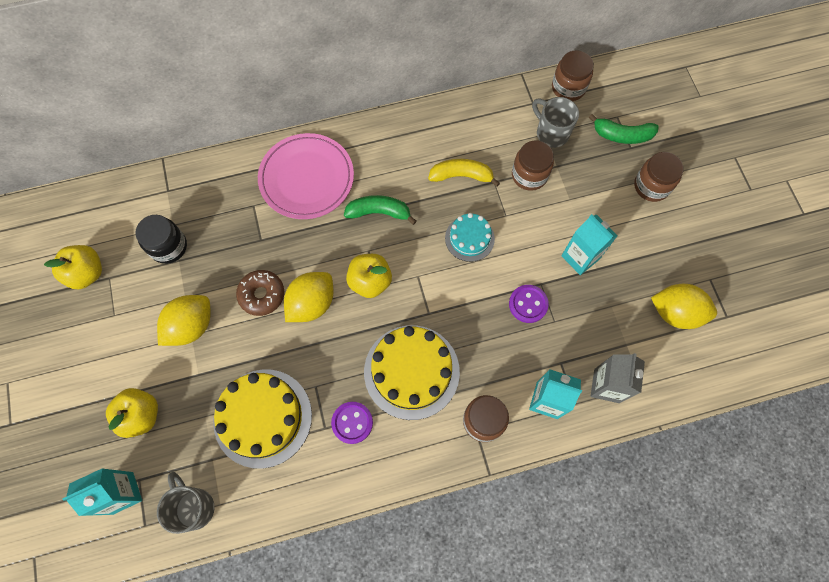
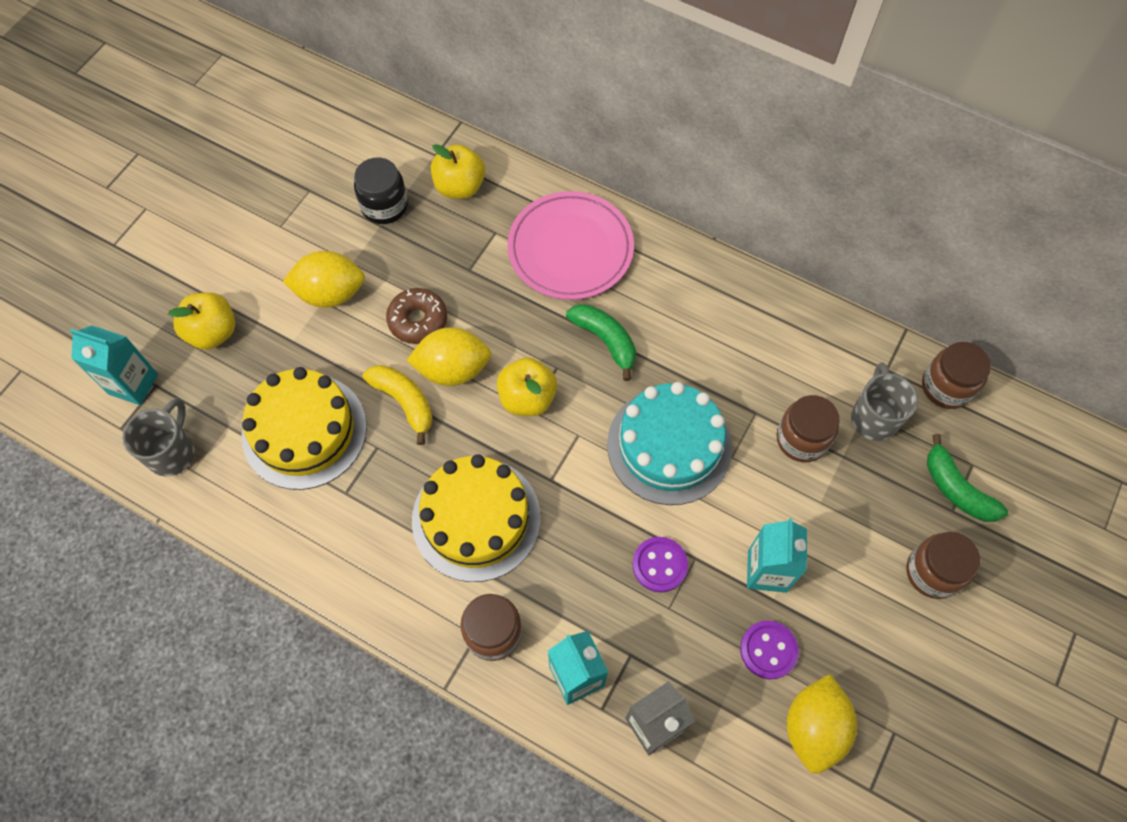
camera: 45 degrees right, 5 degrees down
(87, 273) = (296, 170): yellow apple -> yellow apple (460, 187)
(352, 423) = (374, 512): purple button -> purple button (768, 650)
(461, 175) = (727, 377): yellow banana -> yellow banana (404, 402)
(469, 238) = (669, 445): turquoise cake -> turquoise cake, size x1.80
(675, 312) = (813, 727): yellow lemon -> yellow lemon turned 45 degrees clockwise

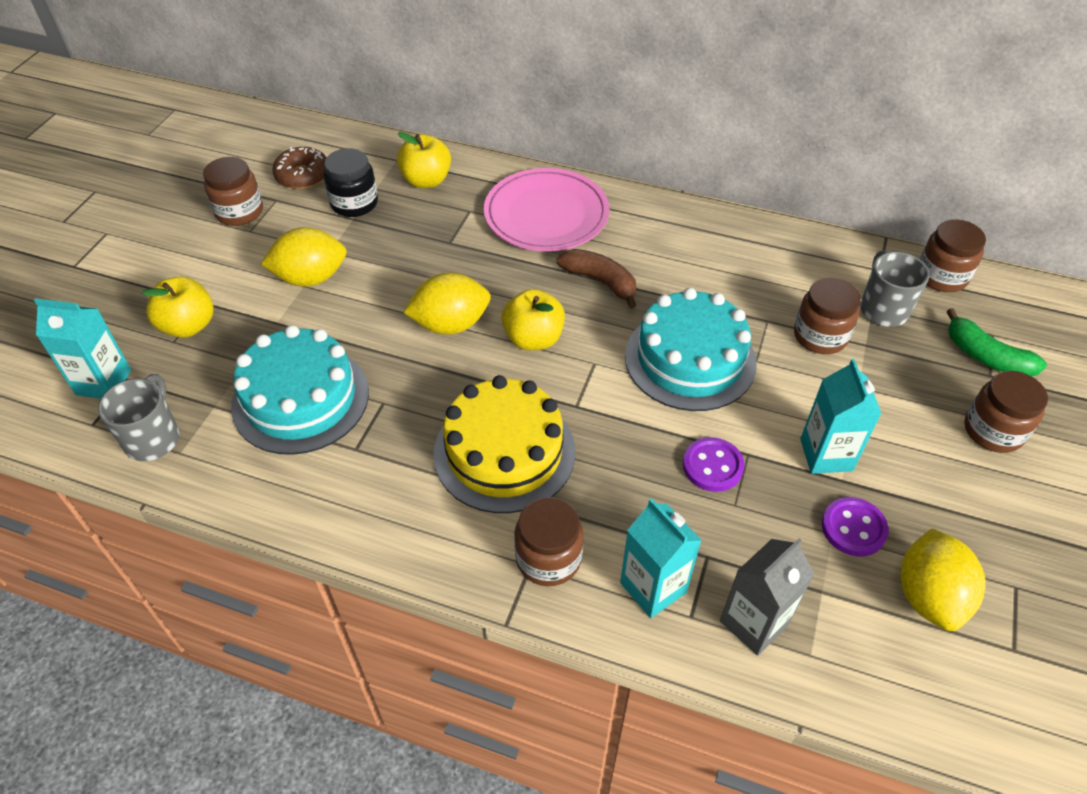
camera: 10 degrees left, 15 degrees down
(273, 200) = (239, 212): none -> brown jar
(304, 431) = (300, 399): yellow cake -> turquoise cake
(404, 402) = (405, 359): yellow banana -> none
(418, 320) = (406, 289): brown donut -> brown donut (303, 175)
(605, 340) = (600, 281): green banana -> brown banana

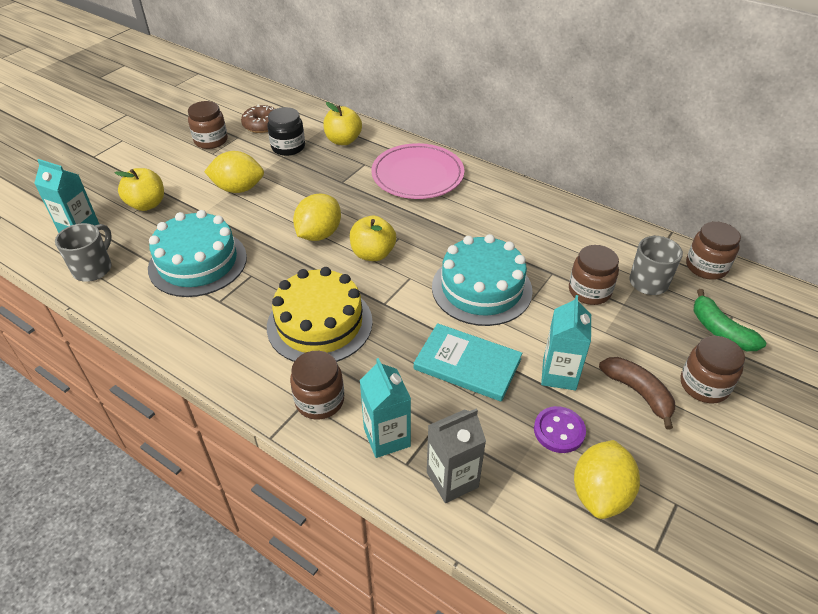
camera: 15 degrees right, 5 degrees down
(450, 324) = (319, 234): yellow lemon -> yellow lemon turned 60 degrees counterclockwise
(600, 281) = (438, 225): brown banana -> brown banana (638, 393)
(712, 466) = (467, 364): purple button -> turquoise book

